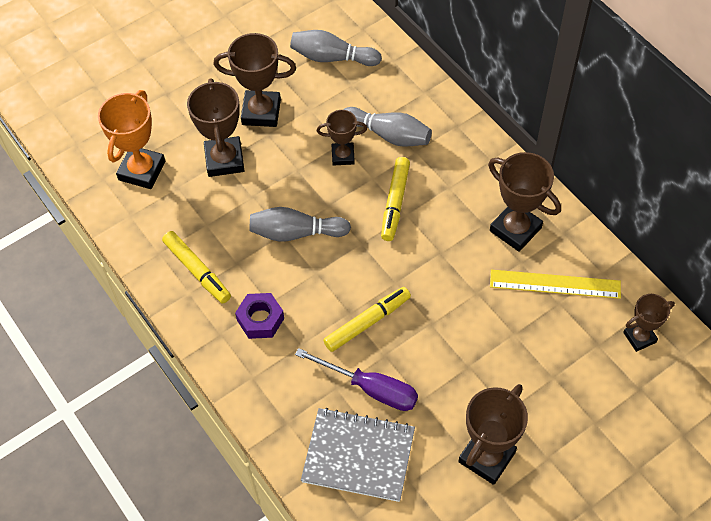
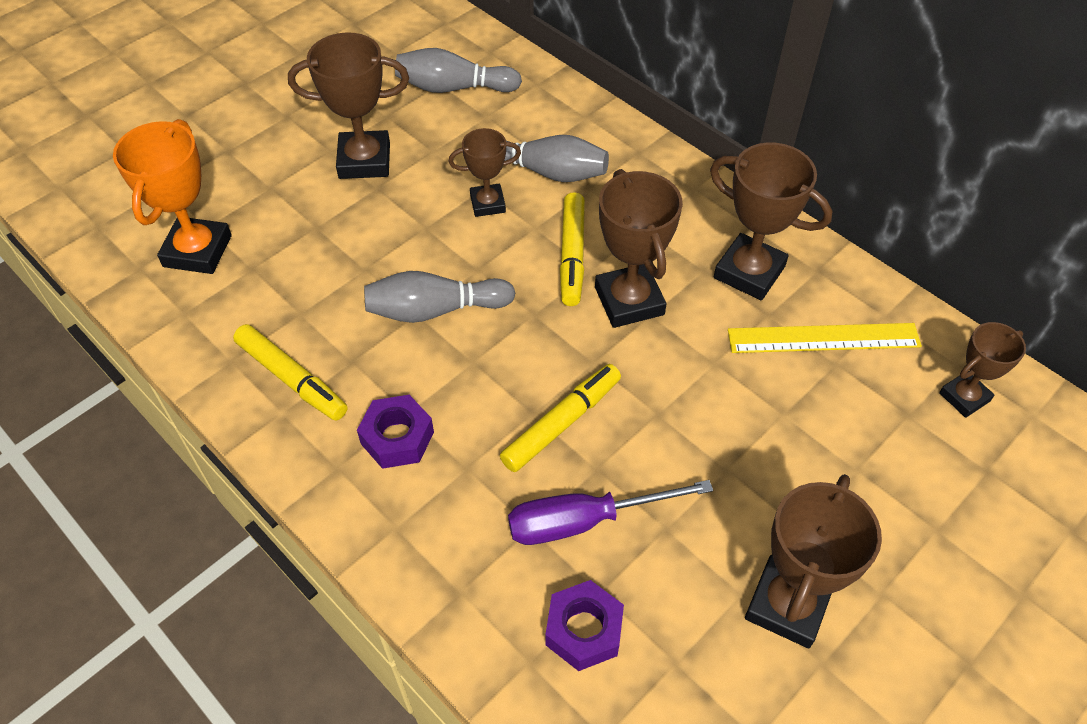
camera: 10 degrees left, 5 degrees down
(224, 160) = (318, 225): brown trophy -> brown trophy (629, 301)
(358, 455) = (583, 630): grey notebook -> purple nut
(371, 388) = (584, 521): purple screwdriver -> purple screwdriver turned 150 degrees clockwise

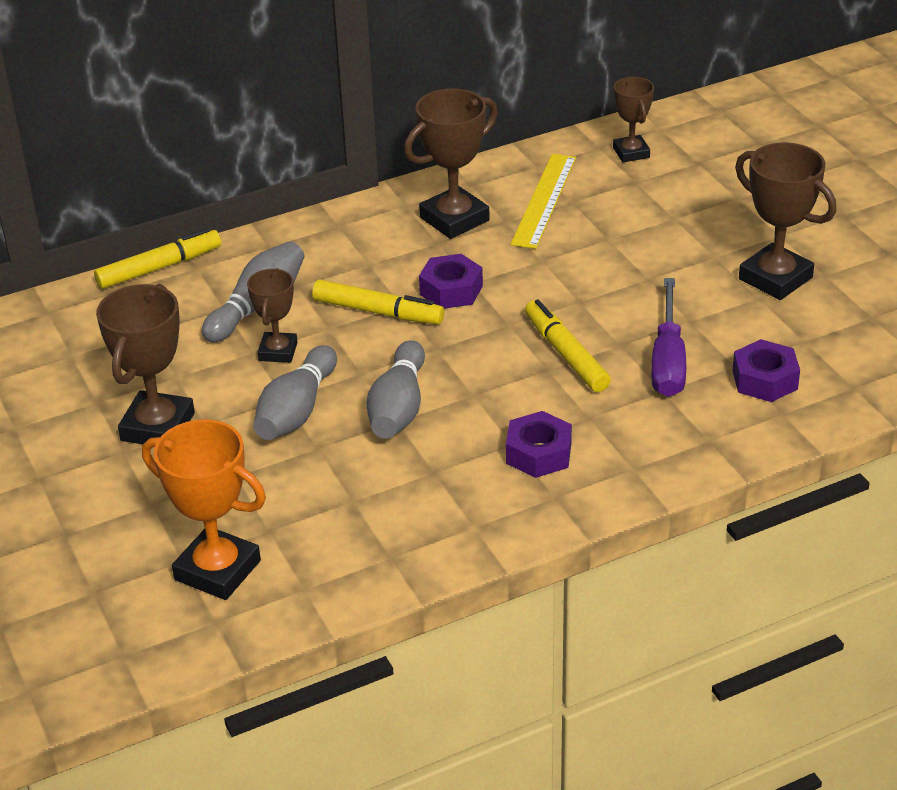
camera: 70 degrees left, 15 degrees down
(292, 379) = (436, 514): yellow marker -> yellow marker (159, 268)
(454, 88) = (87, 346): grey bowling pin -> grey bowling pin (297, 411)
(629, 301) = (451, 290): brown trophy -> purple nut

